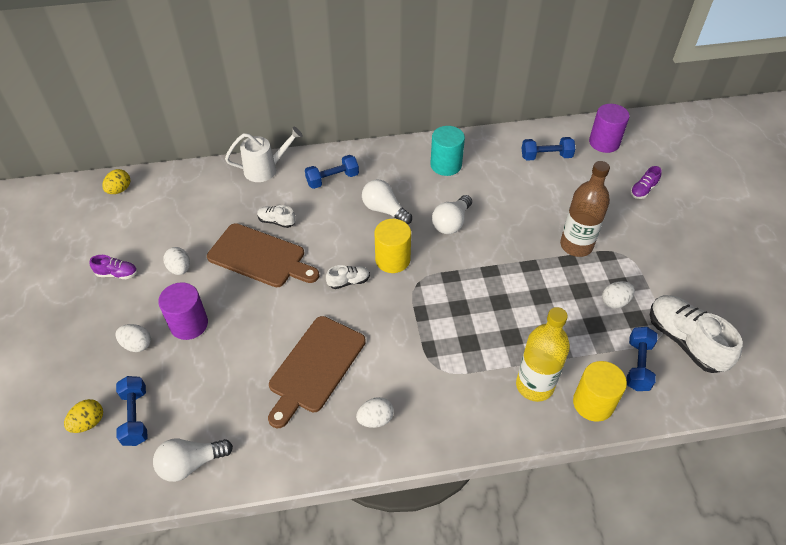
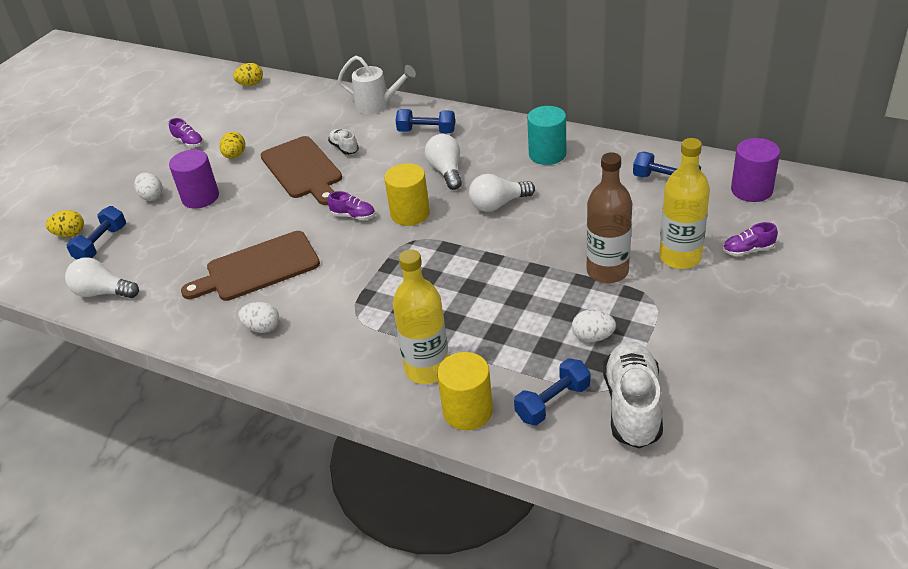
camera: 40 degrees right, 10 degrees down
(180, 269) = (235, 155): white egg -> yellow egg
(349, 281) = (353, 216): white shoe -> purple shoe
(609, 214) = (680, 257): none -> yellow bottle

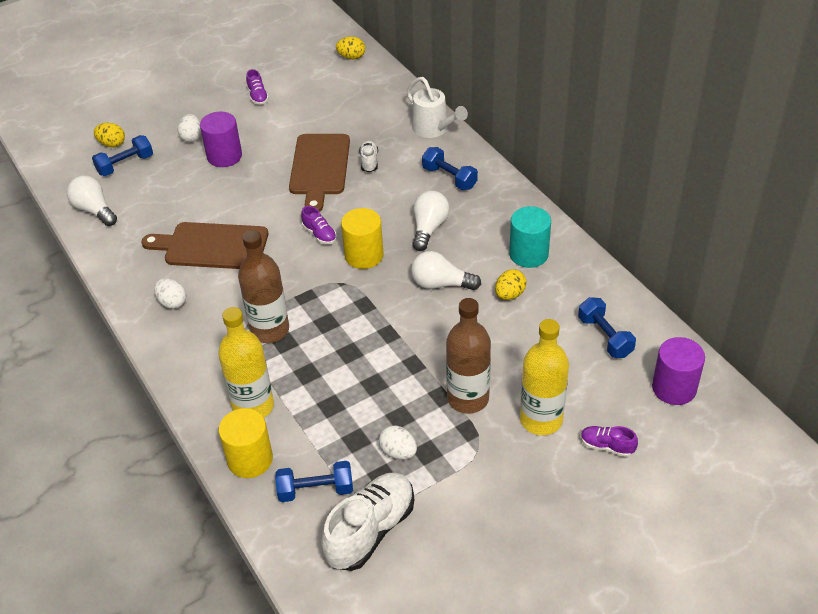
camera: 30 degrees right, 5 degrees up
(235, 155) = (281, 127): yellow egg -> yellow egg (509, 294)
(381, 305) = (270, 330): none -> brown bottle

